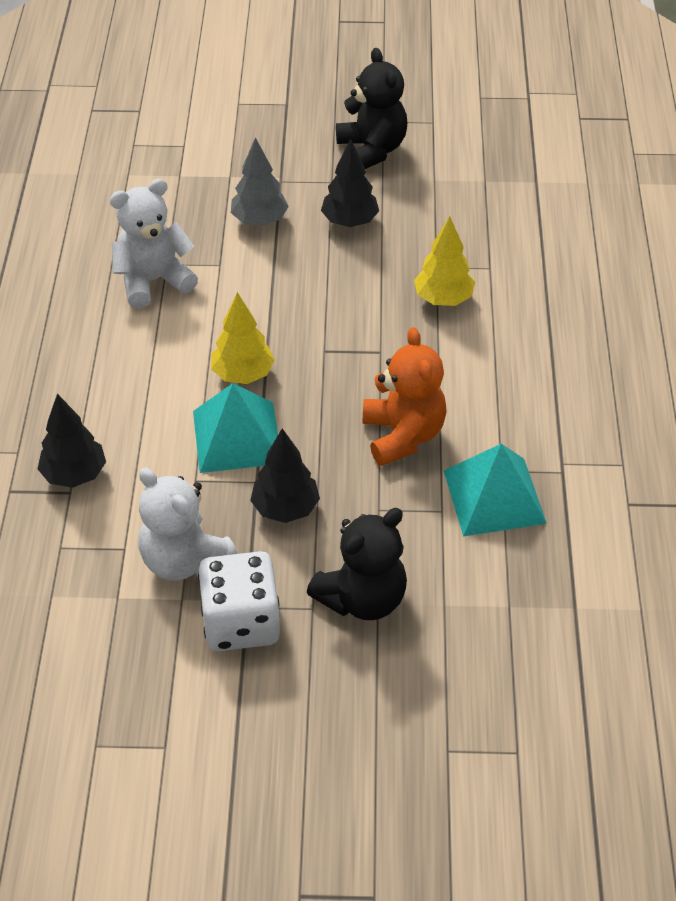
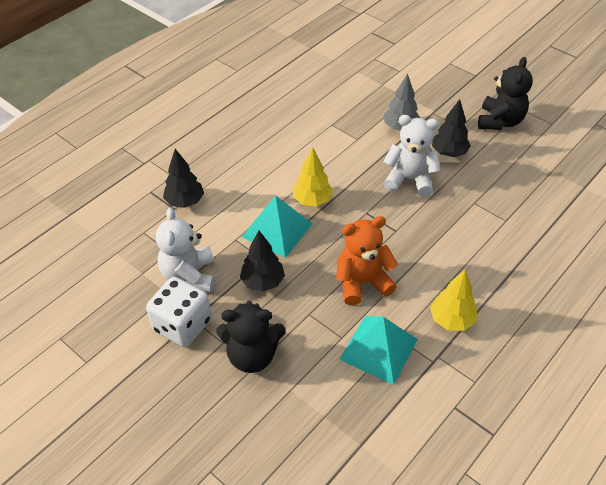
camera: 40 degrees right, 0 degrees up
(153, 281) = (316, 129): white teddy bear -> white teddy bear (409, 179)
(403, 435) = (362, 282): orange teddy bear -> orange teddy bear turned 135 degrees counterclockwise
(443, 299) = (460, 222): yellow tree -> yellow tree (451, 320)

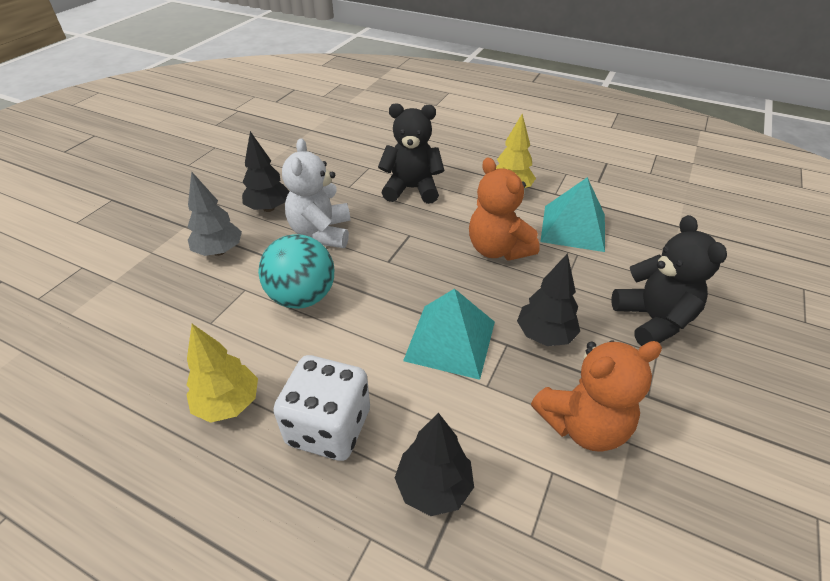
camera: 105 degrees left, 5 degrees down
(182, 325) = (666, 405): white dice -> white dice (329, 427)
(189, 276) = (583, 424): white teddy bear -> orange teddy bear
(312, 200) = (382, 314): yellow tree -> yellow tree (228, 403)
(341, 164) = (302, 297): none -> turquoise ball
(500, 121) = (210, 177): black teddy bear -> black teddy bear (412, 189)

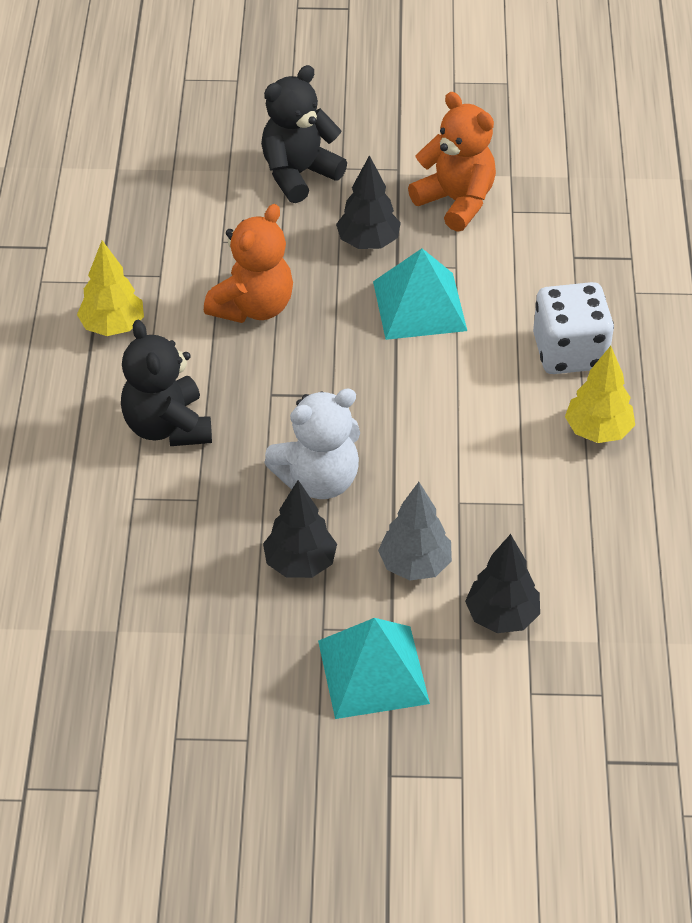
camera: 115 degrees left, 5 degrees up
(302, 297) = (437, 444): turquoise ball -> none
(434, 487) = (573, 271): black tree -> black tree (502, 617)
(573, 227) = (171, 252): turquoise pyramid -> turquoise pyramid (373, 672)

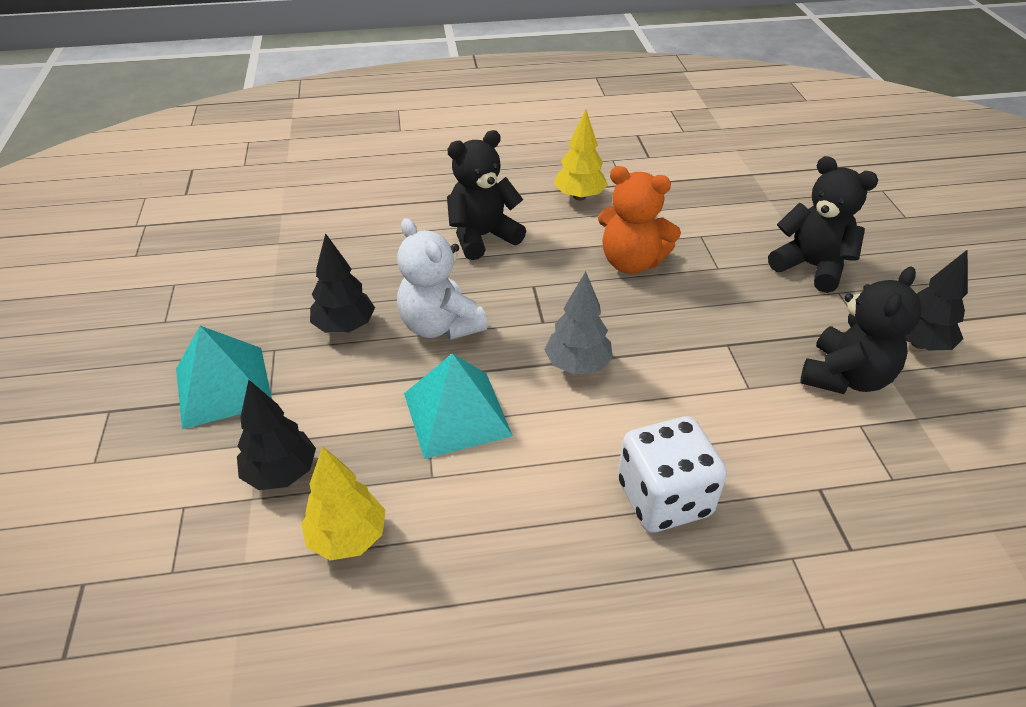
camera: 80 degrees right, 5 degrees down
(368, 242) = (748, 321): black tree -> black tree (919, 343)
(415, 565) = (345, 400): grey tree -> grey tree (577, 365)
(419, 305) = (680, 366): turquoise pyramid -> turquoise pyramid (457, 414)
(456, 201) = (845, 377): orange teddy bear -> black teddy bear
(598, 431) = (549, 536): yellow tree -> yellow tree (347, 537)

